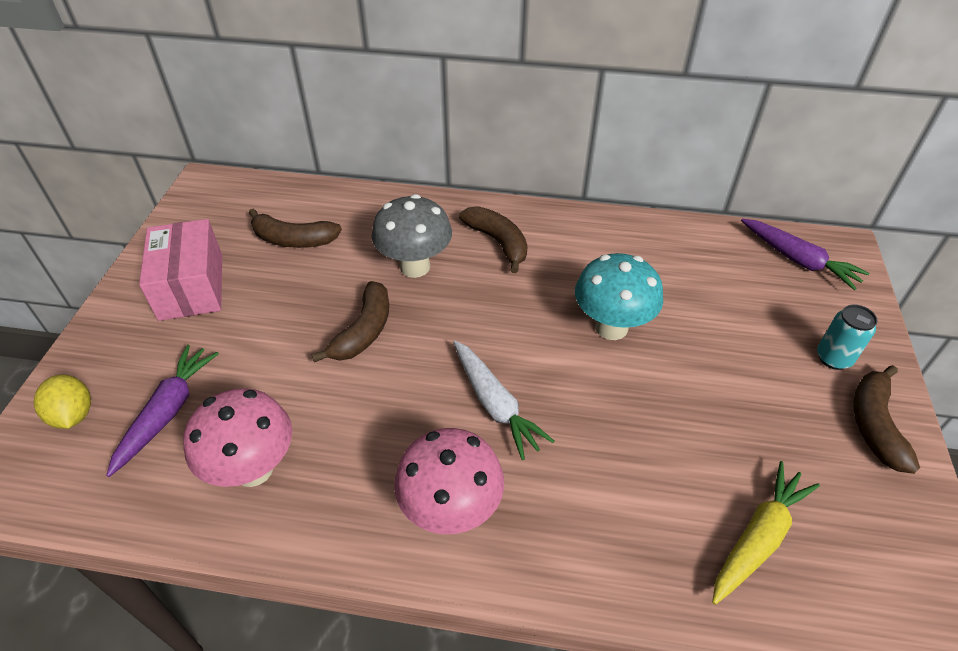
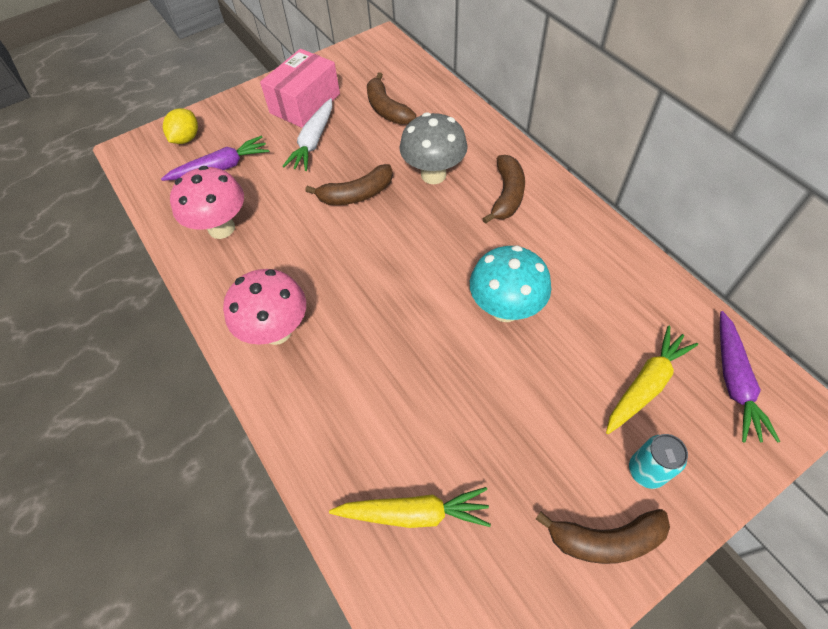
camera: 50 degrees right, 10 degrees up
(495, 404) = (371, 295): white carrot -> white carrot (313, 141)
(760, 303) = (645, 384): none -> yellow carrot
(874, 425) = (605, 540): brown banana -> brown banana turned 150 degrees counterclockwise

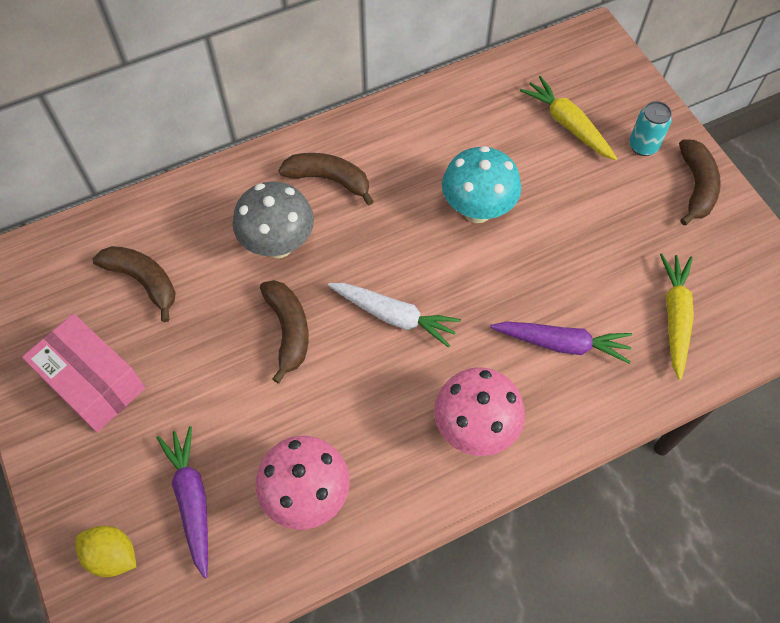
camera: 85 degrees left, 5 degrees up
(313, 141) = (177, 375): white carrot -> white carrot (394, 316)
(386, 109) = (143, 281): brown banana -> brown banana turned 120 degrees counterclockwise
(734, 381) = (570, 67): purple carrot -> purple carrot (561, 344)

